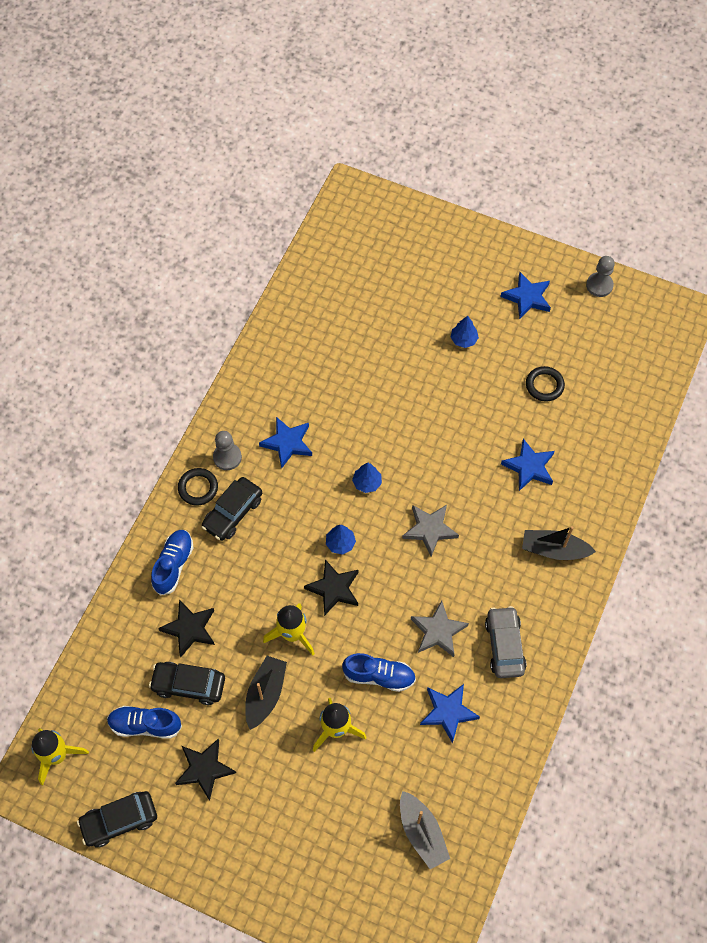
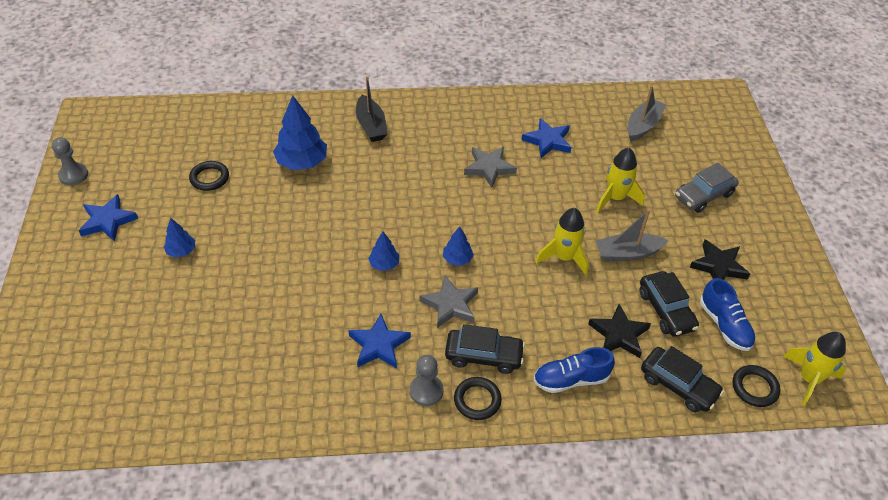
camera: 120 degrees left, 15 degrees down
(78, 703) = (754, 388): none -> black ring
(119, 820) = (808, 304): black car -> black car (678, 385)
(265, 694) = (627, 253): black boat -> grey boat
(334, 589) = (502, 246): black star -> none
(379, 676) = (553, 189): blue shoe -> none
(430, 530) = (403, 204): grey star -> grey star (450, 304)
(504, 645) = (472, 128): grey car -> grey car (703, 195)
(529, 467) = (302, 162): blue star -> blue tree

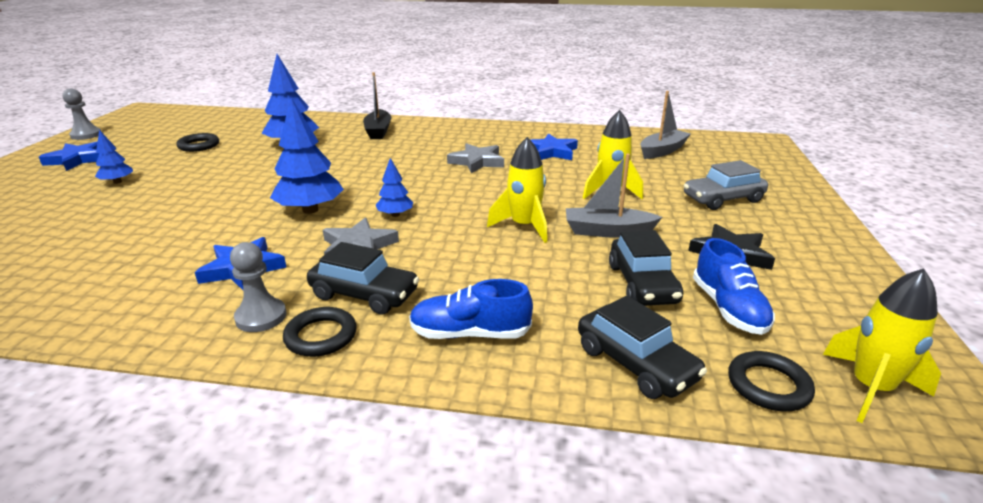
camera: 15 degrees right, 20 degrees down
(384, 264) = (310, 210): blue tree -> blue tree, size x1.89
(619, 334) = (564, 298): black star -> none

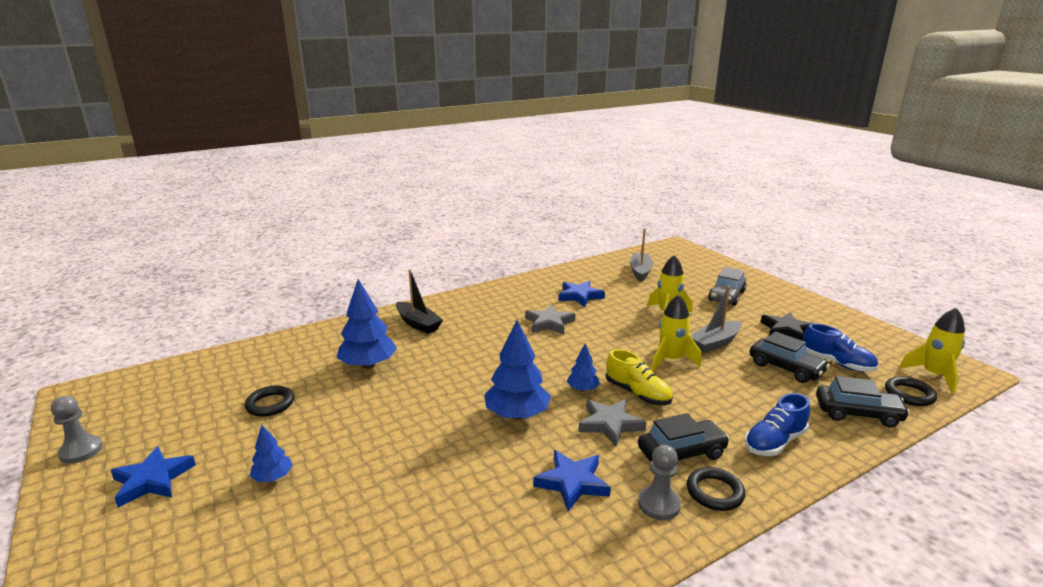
camera: 40 degrees left, 5 degrees down
(432, 237) = (637, 393): none -> yellow shoe

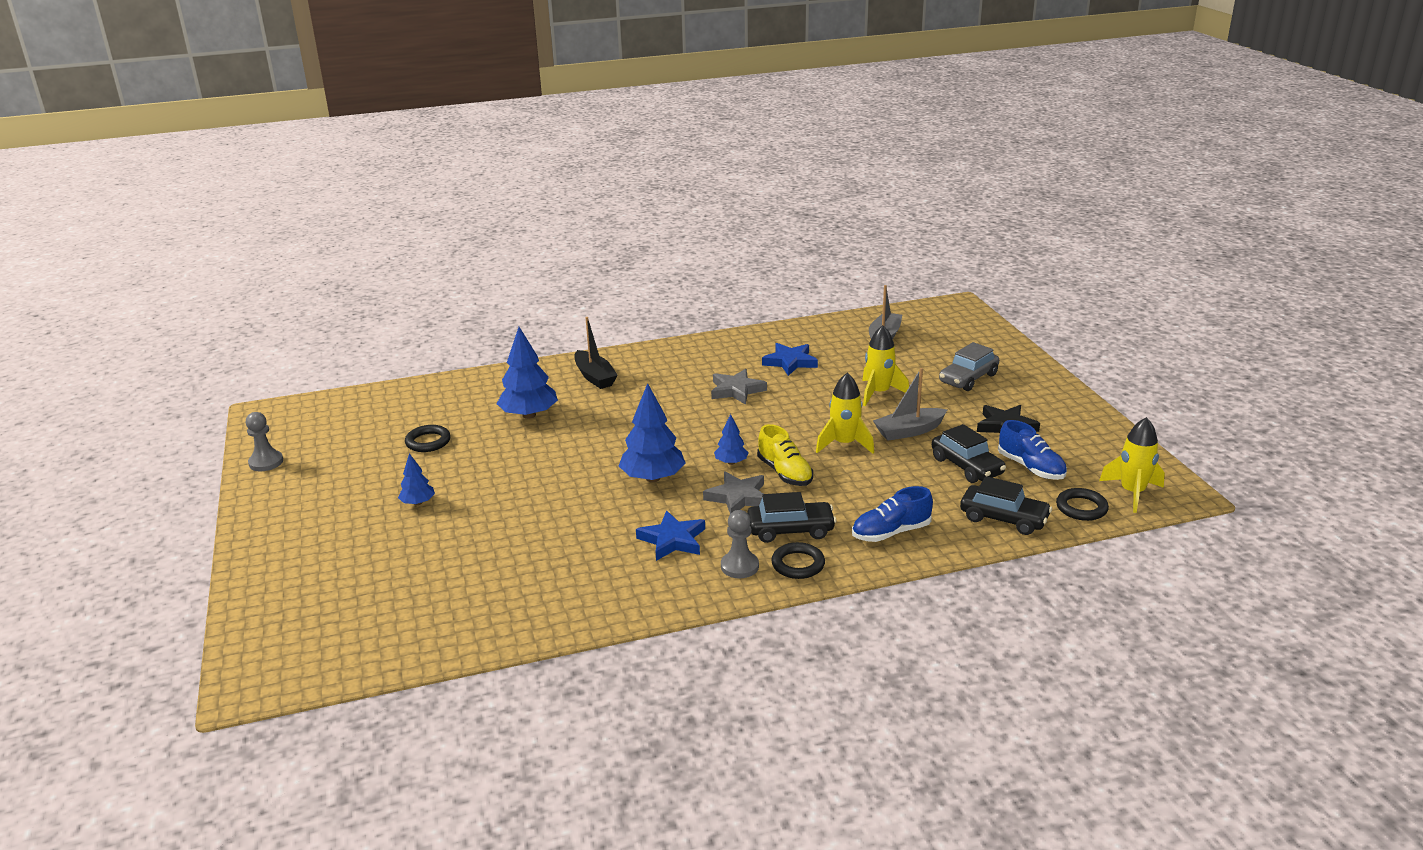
camera: 15 degrees right, 5 degrees up
(152, 480) = (321, 492): blue star -> none

